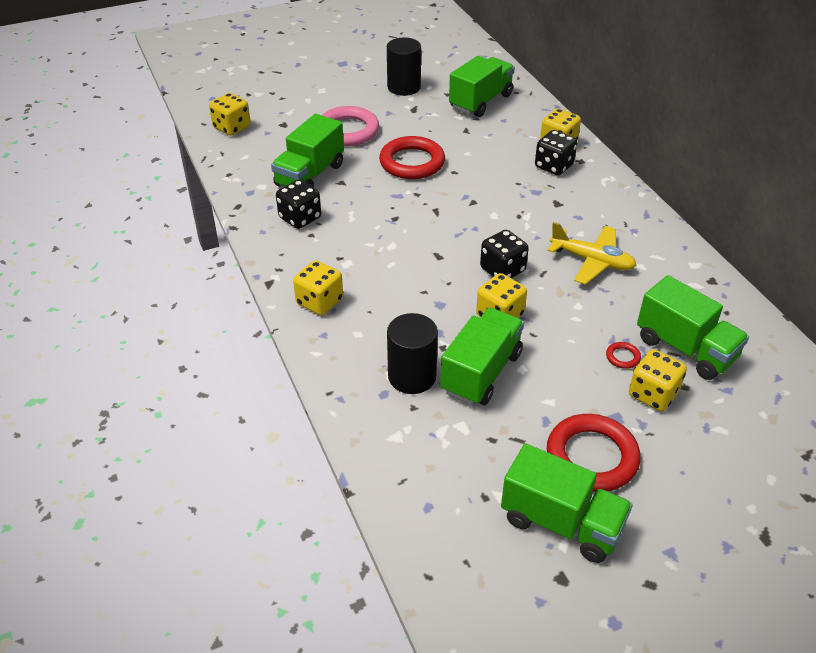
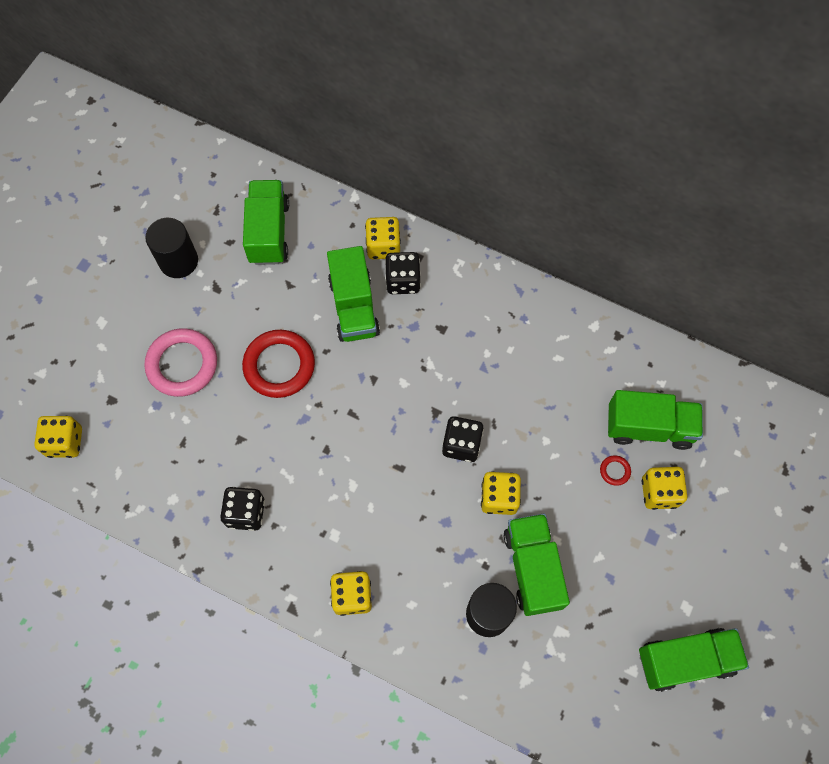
camera: 40 degrees left, 25 degrees up
(310, 175) = (203, 452): green truck -> green truck (354, 307)
(591, 457) = (662, 586): red ring -> none
(592, 261) = (519, 380): yellow plane -> none

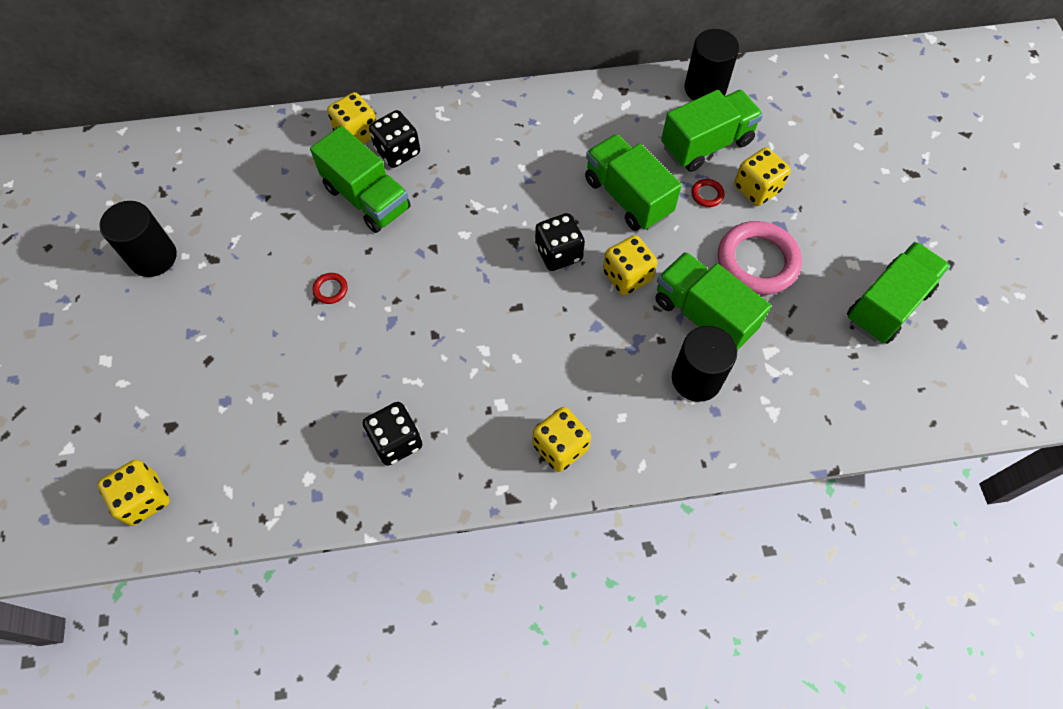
camera: 35 degrees left, 5 degrees down
(182, 364) = (226, 347): pink ring -> pink ring (757, 261)
(268, 232) = (232, 182): green truck -> green truck (627, 197)
(279, 366) = (330, 289): red ring -> red ring, size x0.41
(688, 376) = (705, 88): none -> black cylinder

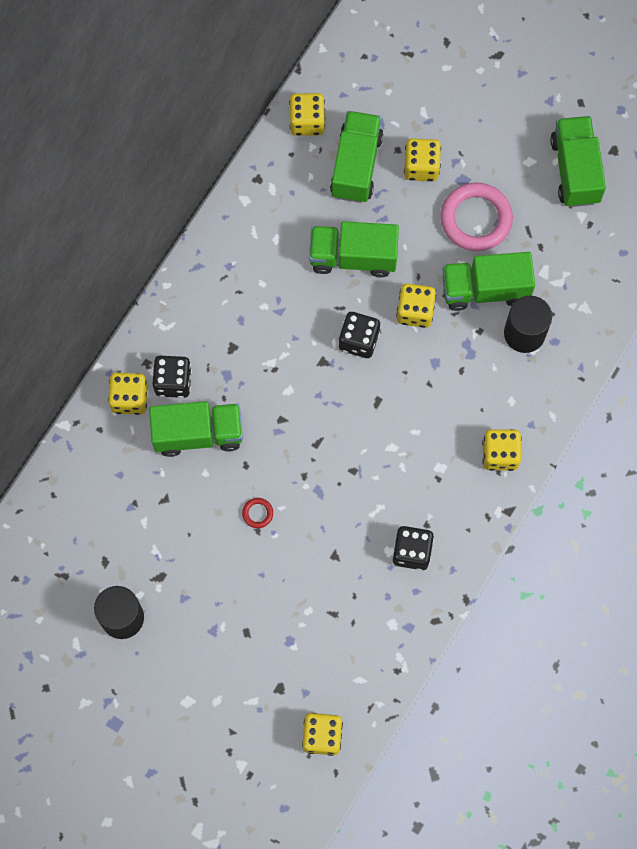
camera: 50 degrees left, 10 degrees up
(705, 88) = (307, 121): black cylinder -> yellow dice
(707, 194) = (397, 203): red ring -> none

